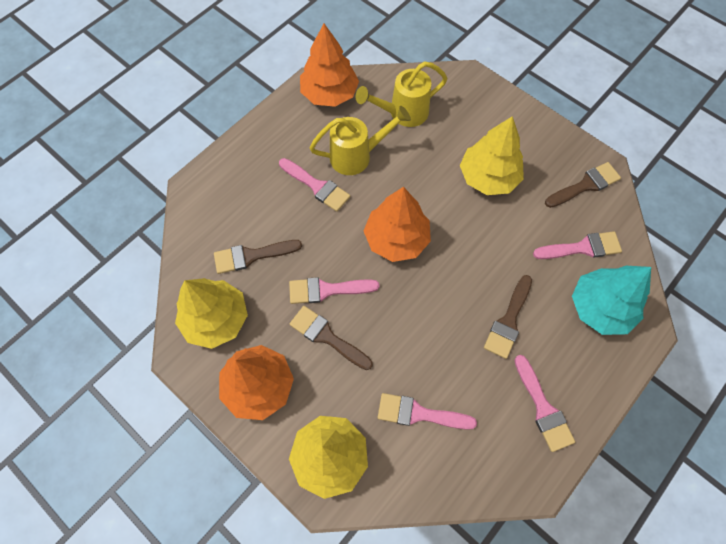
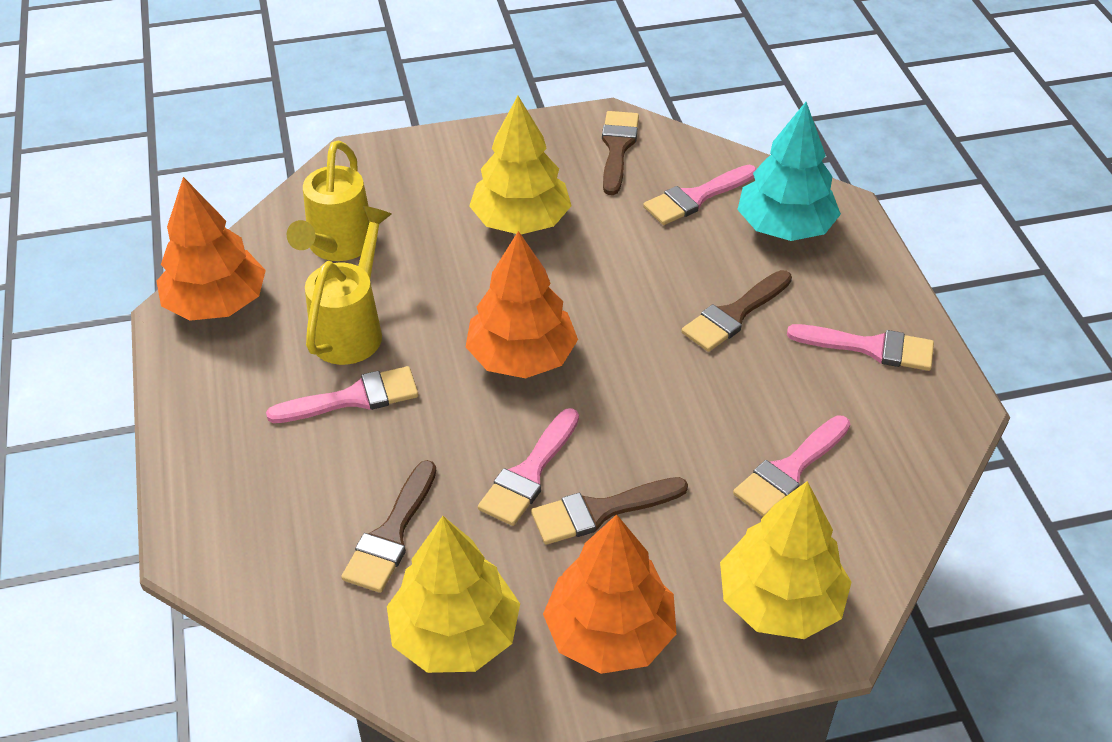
camera: 55 degrees left, 20 degrees down
(508, 321) = (734, 314): brown brush -> brown brush turned 75 degrees clockwise
(582, 247) = (696, 197): pink brush -> pink brush turned 150 degrees counterclockwise

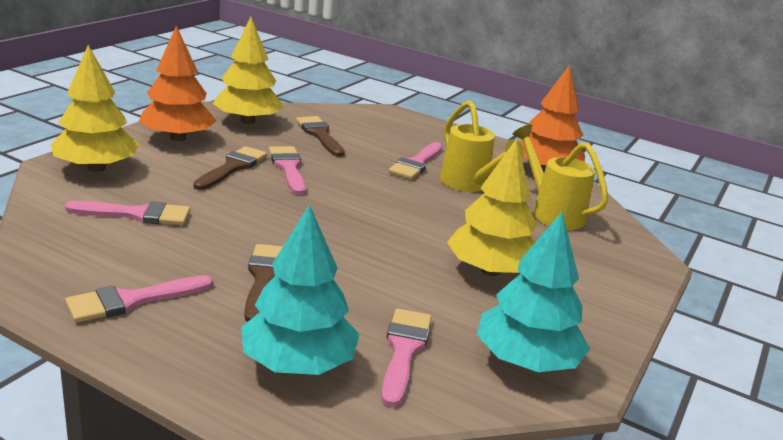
camera: 130 degrees right, 20 degrees down
(521, 357) = (366, 205): orange tree -> none
(617, 148) = (526, 361): brown brush -> turquoise tree
(790, 470) = (137, 214): pink brush -> pink brush turned 90 degrees clockwise

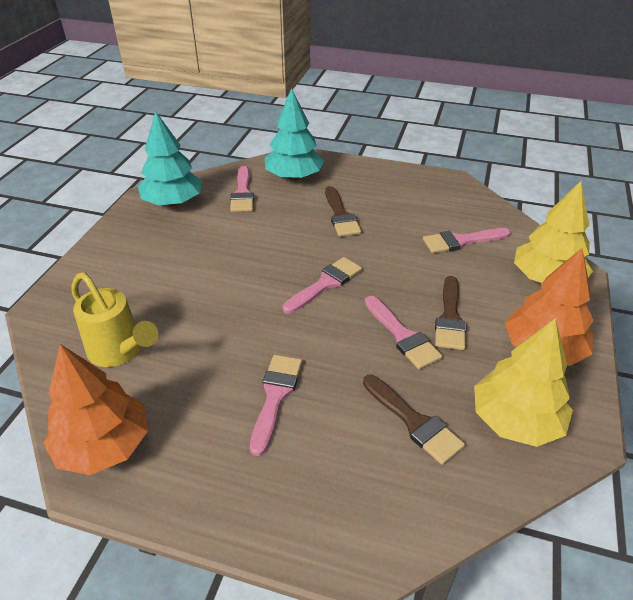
camera: 170 degrees right, 15 degrees up
(132, 300) = (398, 186): pink brush -> pink brush (325, 284)
(469, 184) = (209, 373): yellow watering can -> none
(490, 270) = (191, 259): yellow tree -> none

